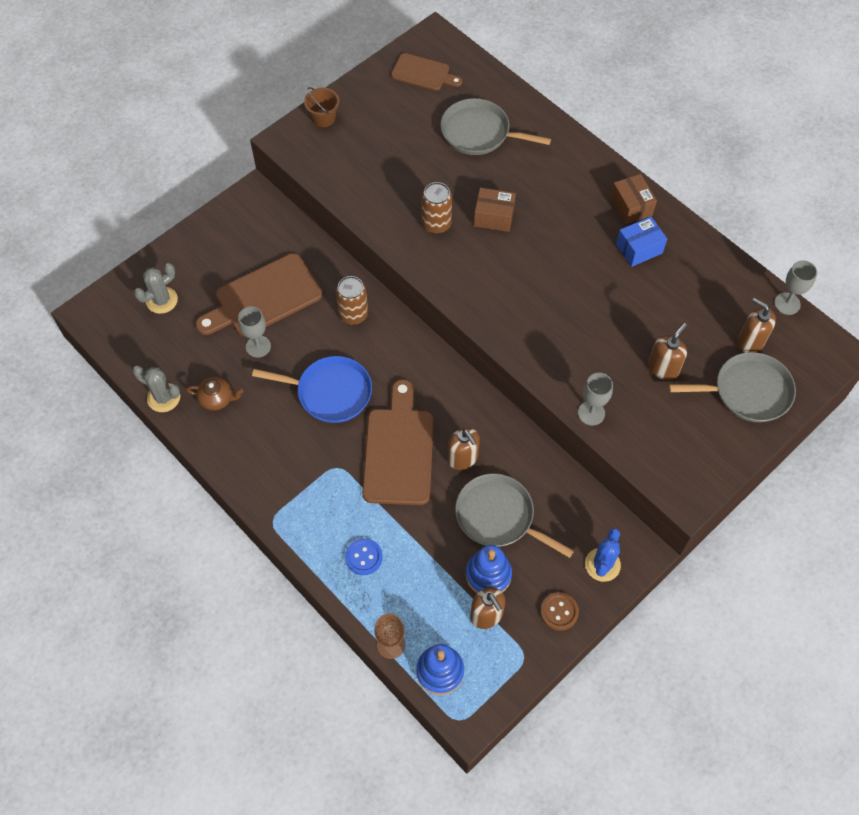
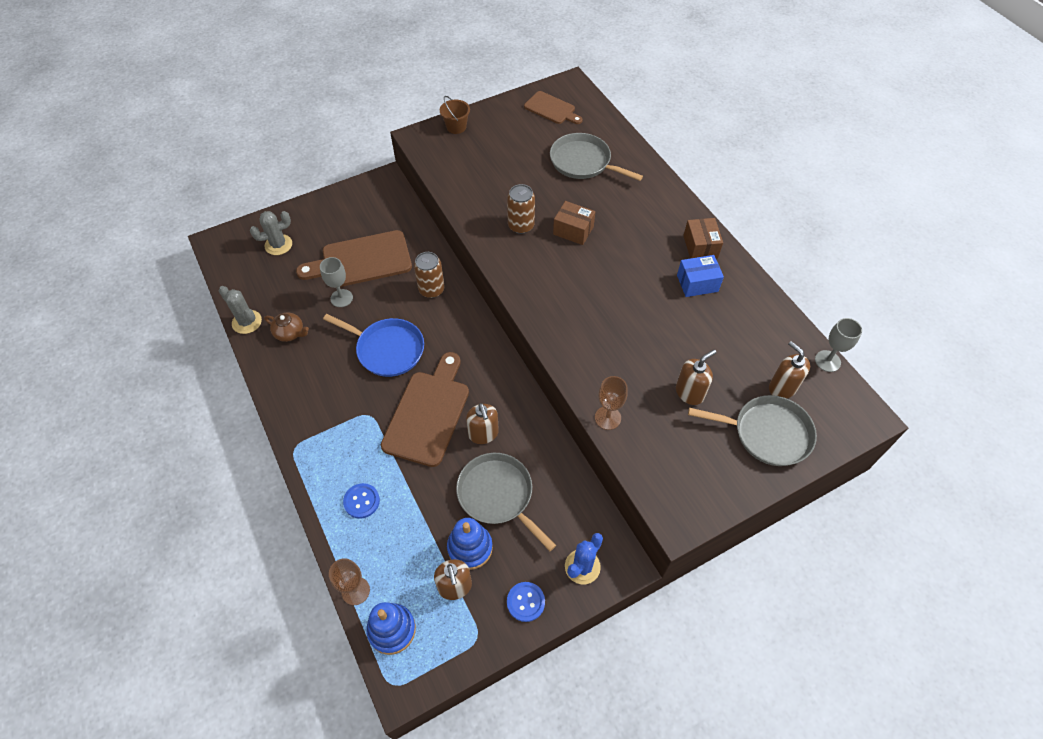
camera: 15 degrees right, 5 degrees down
(559, 612) = (525, 602): brown button -> blue button
(591, 413) = (607, 418): grey goblet -> brown goblet

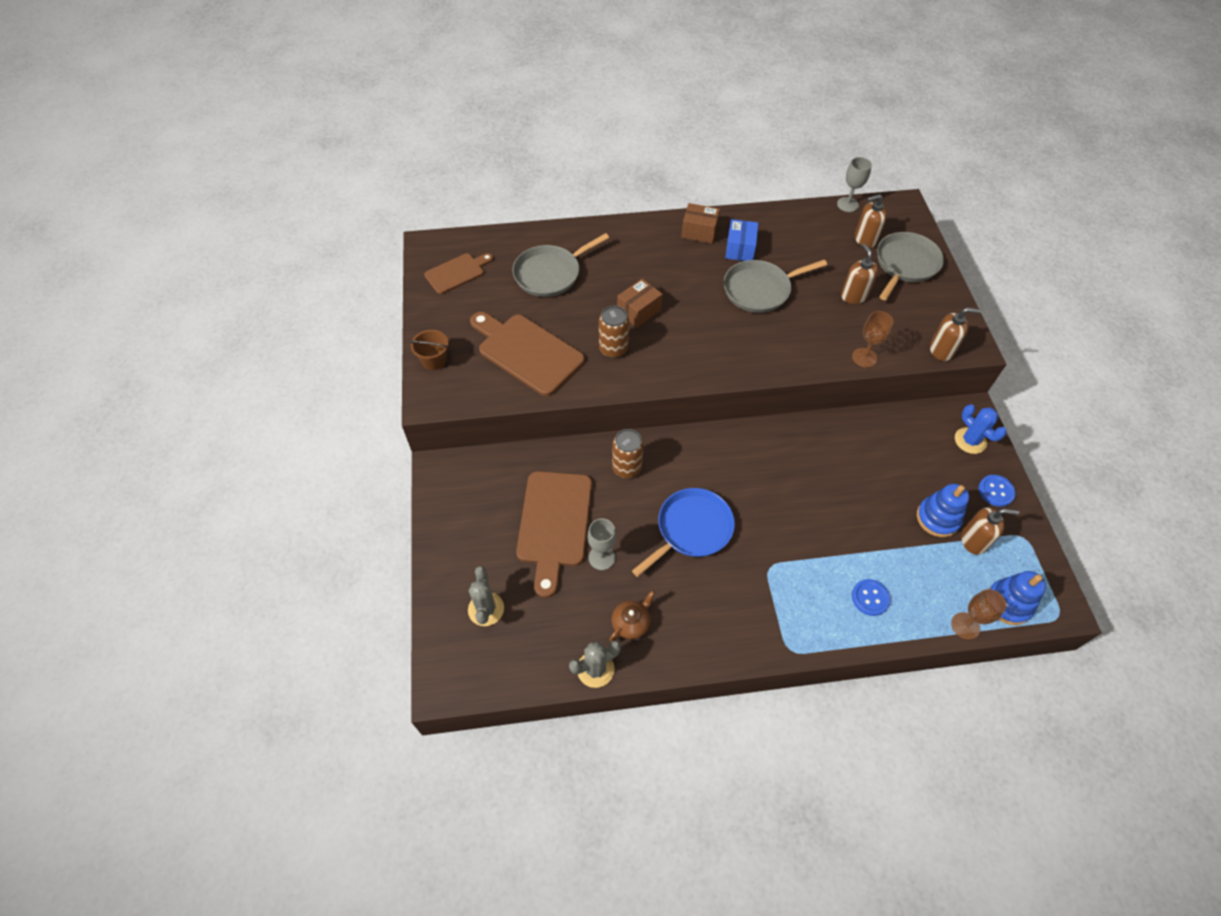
camera: 70 degrees left, 0 degrees up
(428, 413) = (783, 512): brown cutting board -> brown cutting board (527, 352)
(483, 434) = (820, 473): brown soap dispenser -> brown soap dispenser (941, 350)
(498, 495) = (889, 481): grey pan -> grey pan (760, 290)

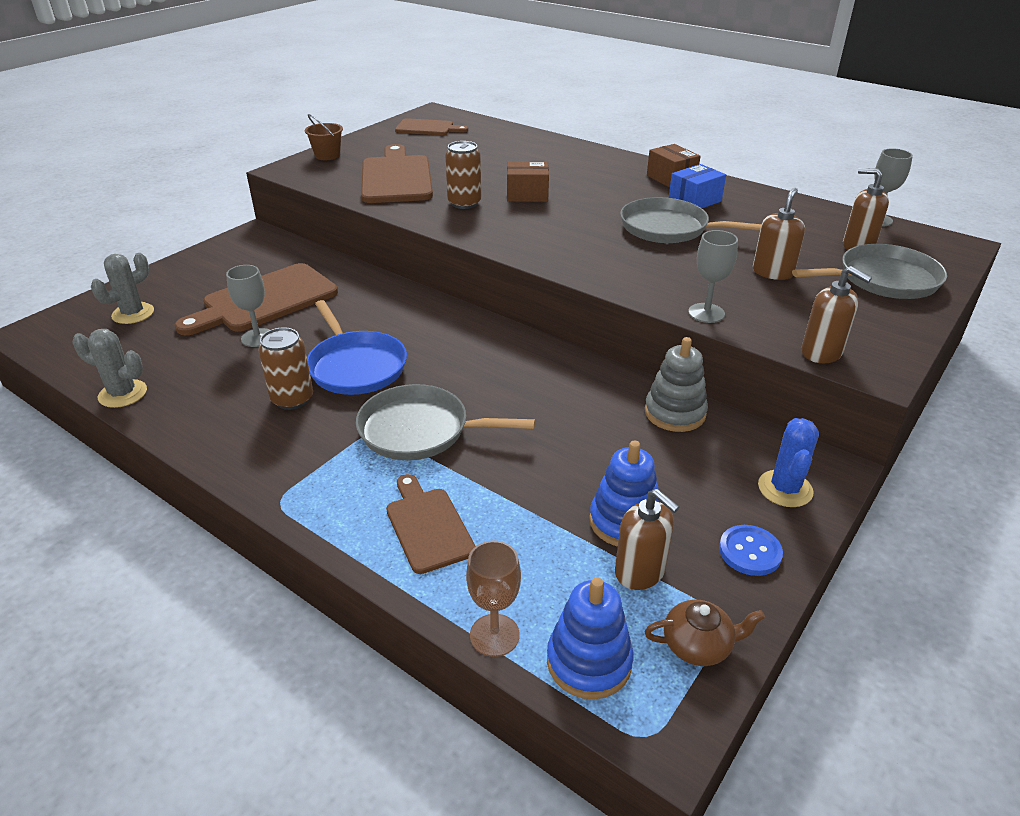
camera: 45 degrees right, 20 degrees down
(550, 273) = (494, 152): grey pan -> grey pan (420, 430)
(626, 467) = (378, 302): brown can -> brown can (292, 399)
(631, 623) = (199, 387): brown teapot -> brown teapot (698, 645)
(691, 529) = (356, 366): blue pan -> blue pan turned 60 degrees clockwise
(864, 357) = (706, 313): brown goblet -> grey goblet
(870, 598) = (428, 526): blue button -> brown cutting board
(879, 428) = (675, 413): none -> grey stacking toy

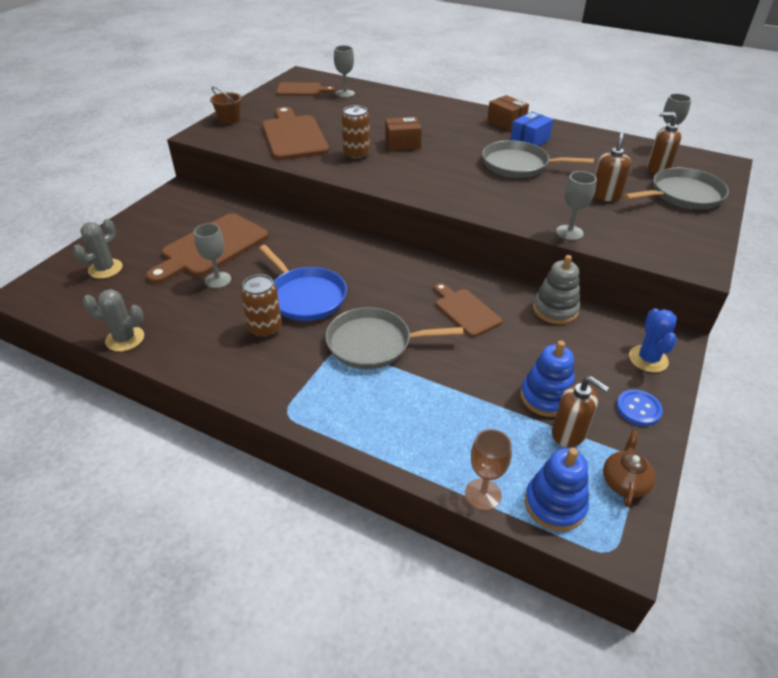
camera: 10 degrees left, 5 degrees up
(428, 526) = (406, 418): brown cutting board -> brown cutting board (465, 310)
(479, 135) = (345, 93): none -> grey goblet
(698, 645) = (624, 481): brown teapot -> brown teapot turned 60 degrees counterclockwise
(822, 353) = (659, 257): brown soap dispenser -> none

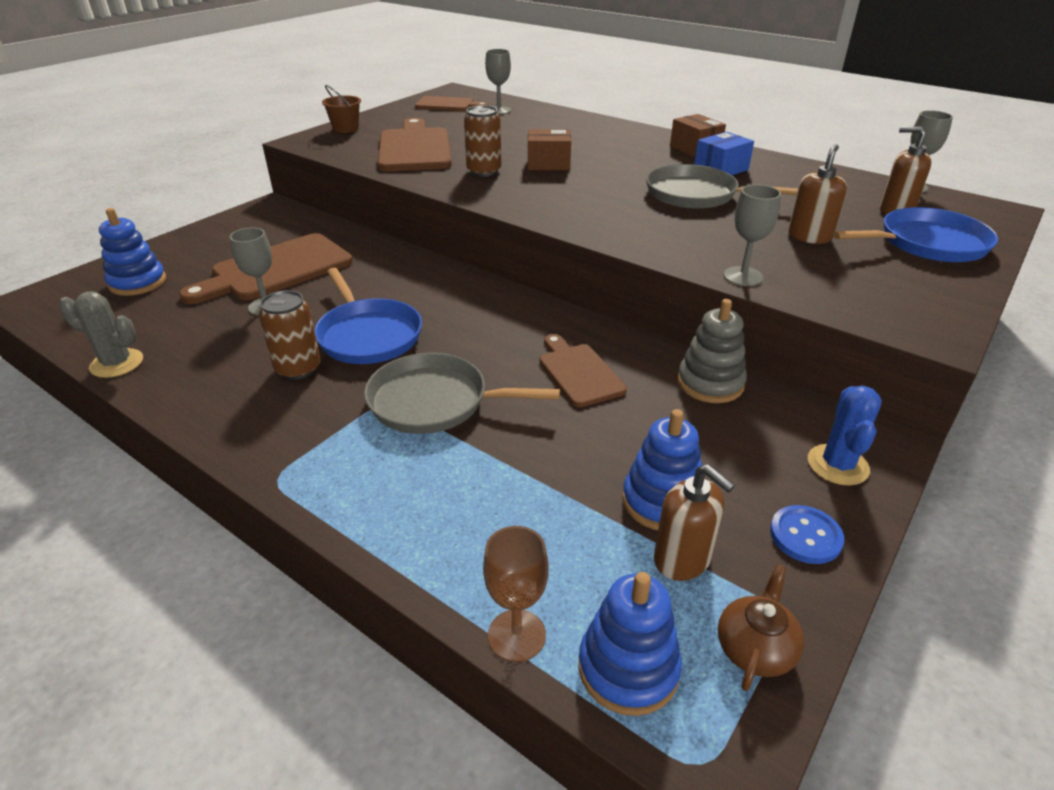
camera: 10 degrees right, 5 degrees down
(105, 269) = (137, 282): grey cactus -> blue stacking toy
(683, 195) = (927, 243): grey pan -> blue pan

